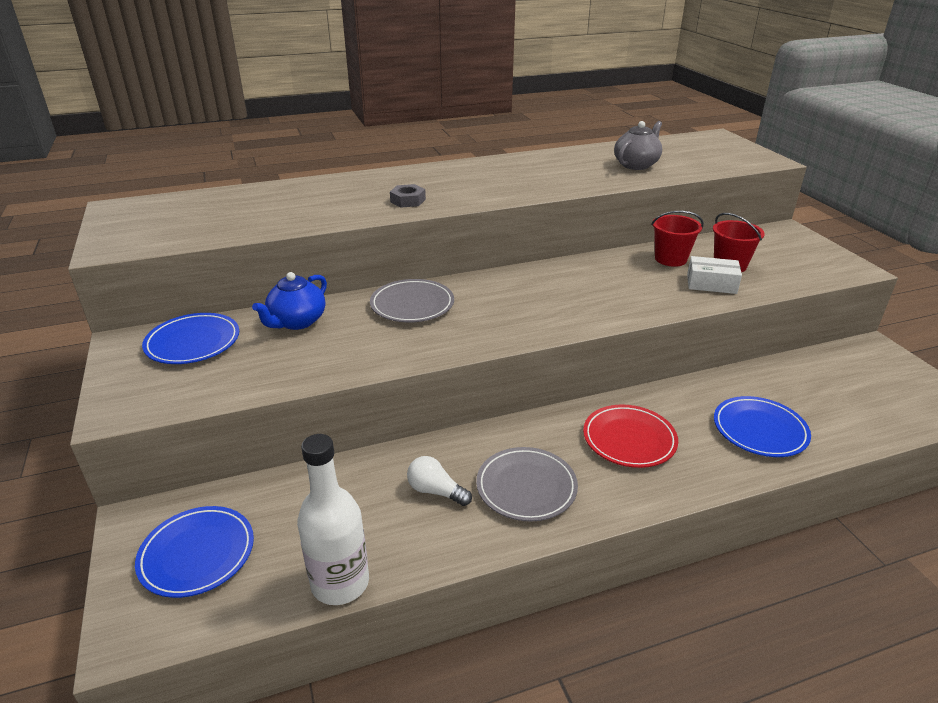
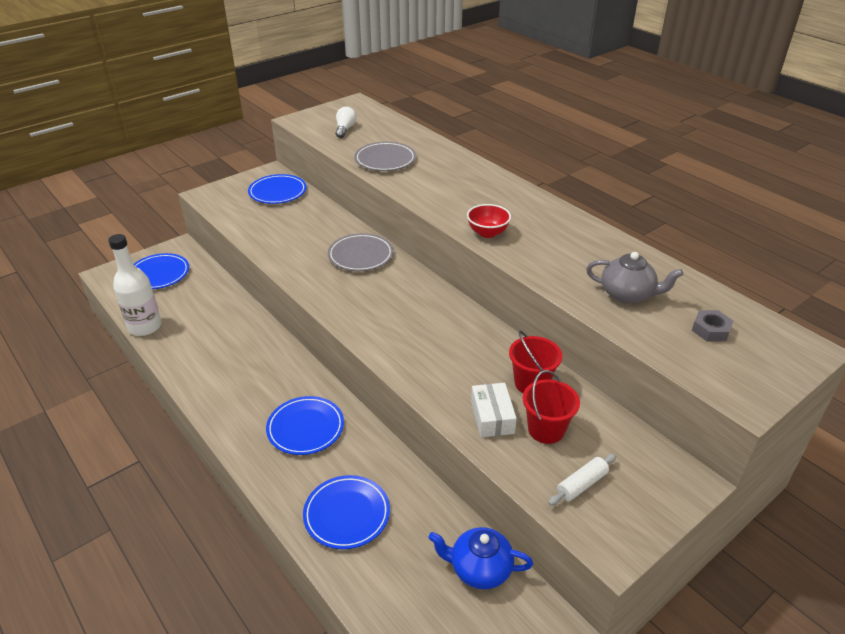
camera: 70 degrees right, 5 degrees up
(297, 322) = (316, 218): blue teapot -> blue teapot (479, 569)
(408, 200) = (435, 192): grey nut -> grey nut (710, 330)
(436, 491) = (223, 343): white light bulb -> white light bulb (345, 129)
(509, 192) = (487, 233): none -> red bowl
(526, 487) = (237, 382): grey plate -> grey plate (385, 160)
(629, 439) = (305, 428): red plate -> blue plate
(792, 265) = (581, 484): none -> white rolling pin

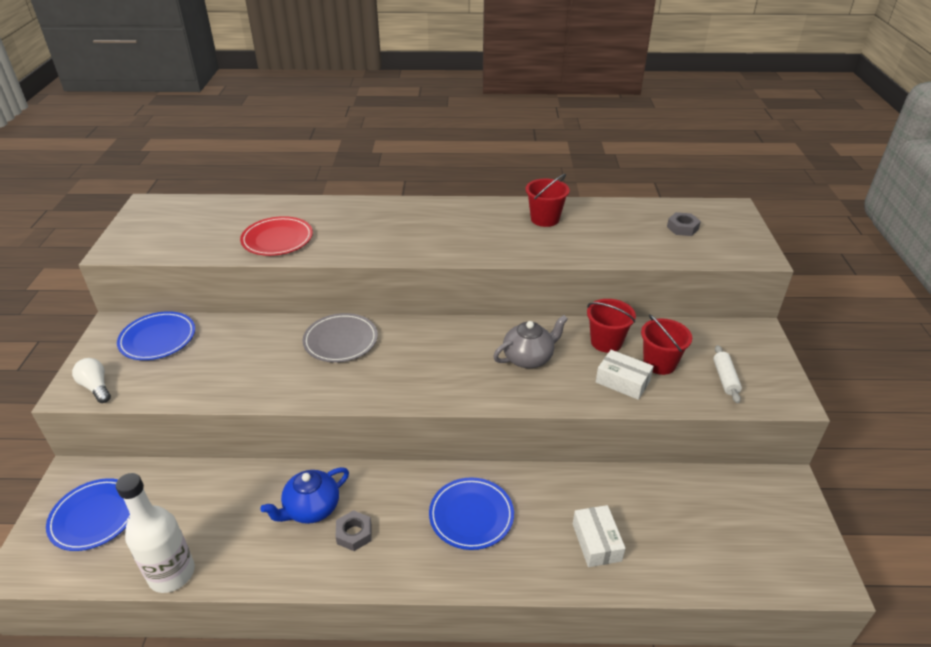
camera: 50 degrees left, 0 degrees up
(237, 380) = (354, 534): none -> grey nut
(345, 129) = (185, 233): white light bulb -> white light bulb (96, 387)
(347, 514) = (596, 542): blue plate -> white box
(385, 160) = (277, 239): grey plate -> red plate
(479, 569) = (711, 492): blue teapot -> blue teapot (311, 509)
(487, 233) = (463, 249): red bowl -> none
(592, 249) = (545, 219): none -> red bucket
(627, 294) = (612, 235): grey teapot -> grey teapot (528, 358)

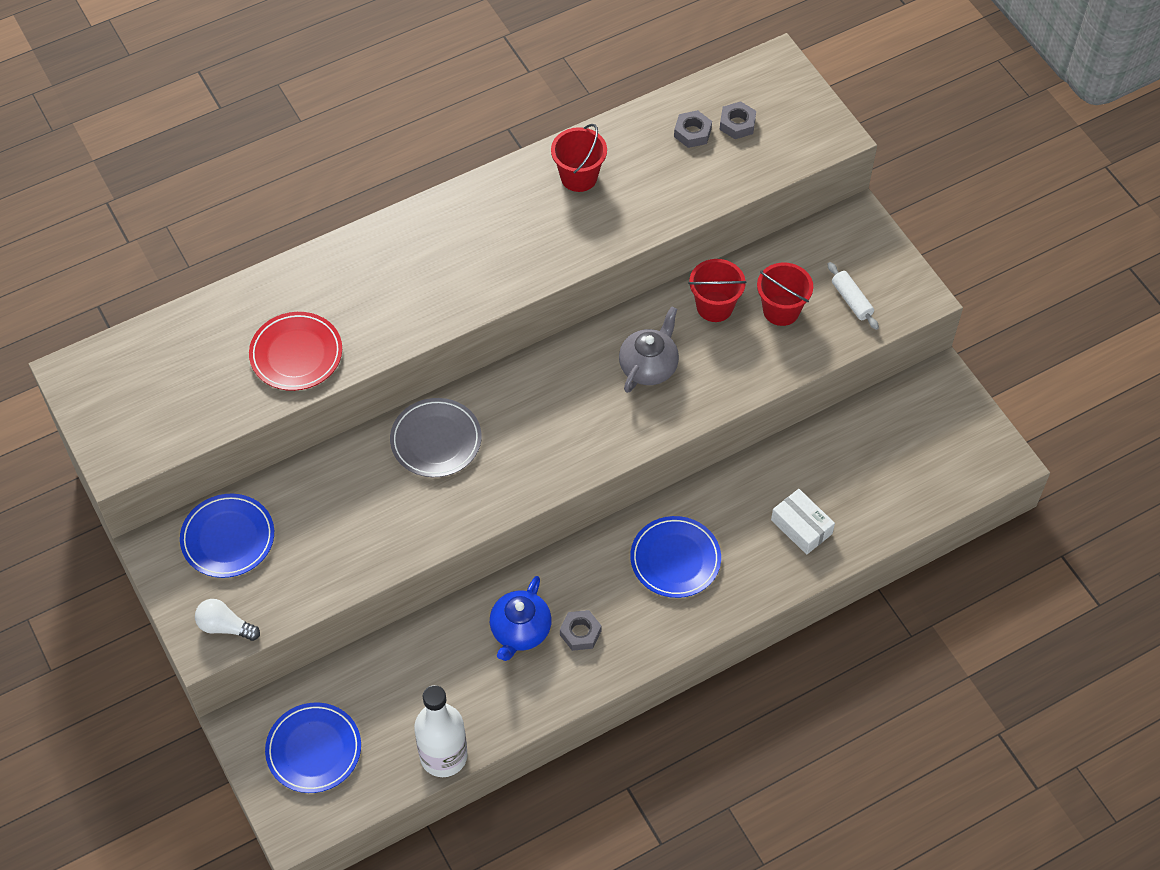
camera: 30 degrees left, 20 degrees up
(622, 381) = (757, 352): white box -> none
(645, 222) = (692, 133): none -> grey nut

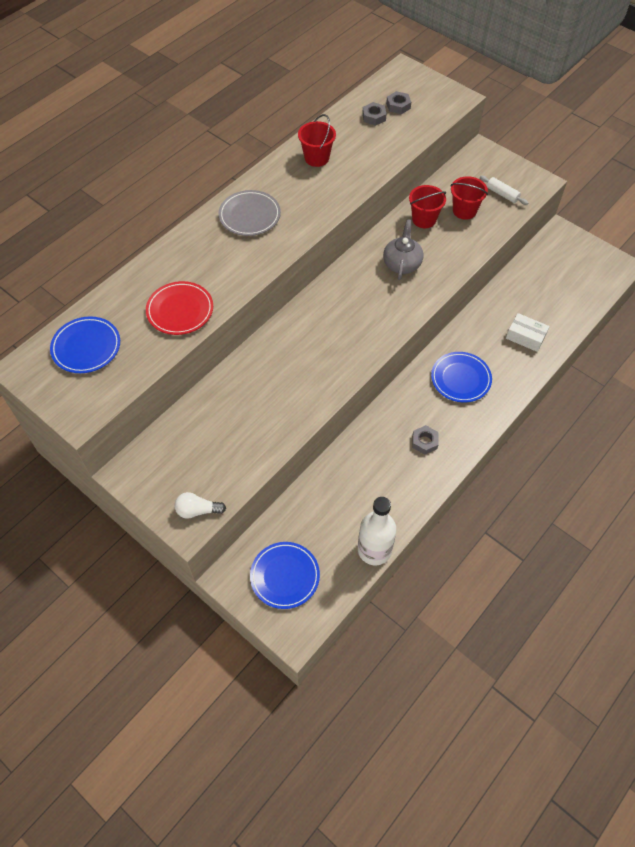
camera: 20 degrees left, 0 degrees up
(228, 538) = (174, 450): blue plate -> blue plate (86, 347)
(436, 440) = (288, 346): grey plate -> grey plate (249, 216)
(520, 631) = (386, 453): blue teapot -> none

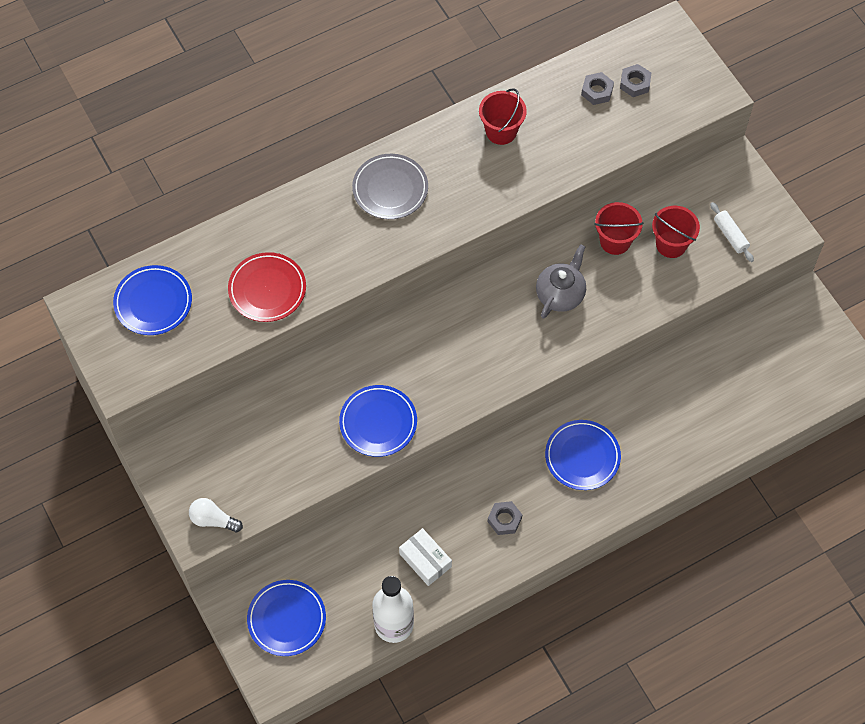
camera: 20 degrees right, 5 degrees up
(304, 392) = (378, 422): none -> blue plate
(525, 337) = (687, 428): white box -> white box (425, 560)

